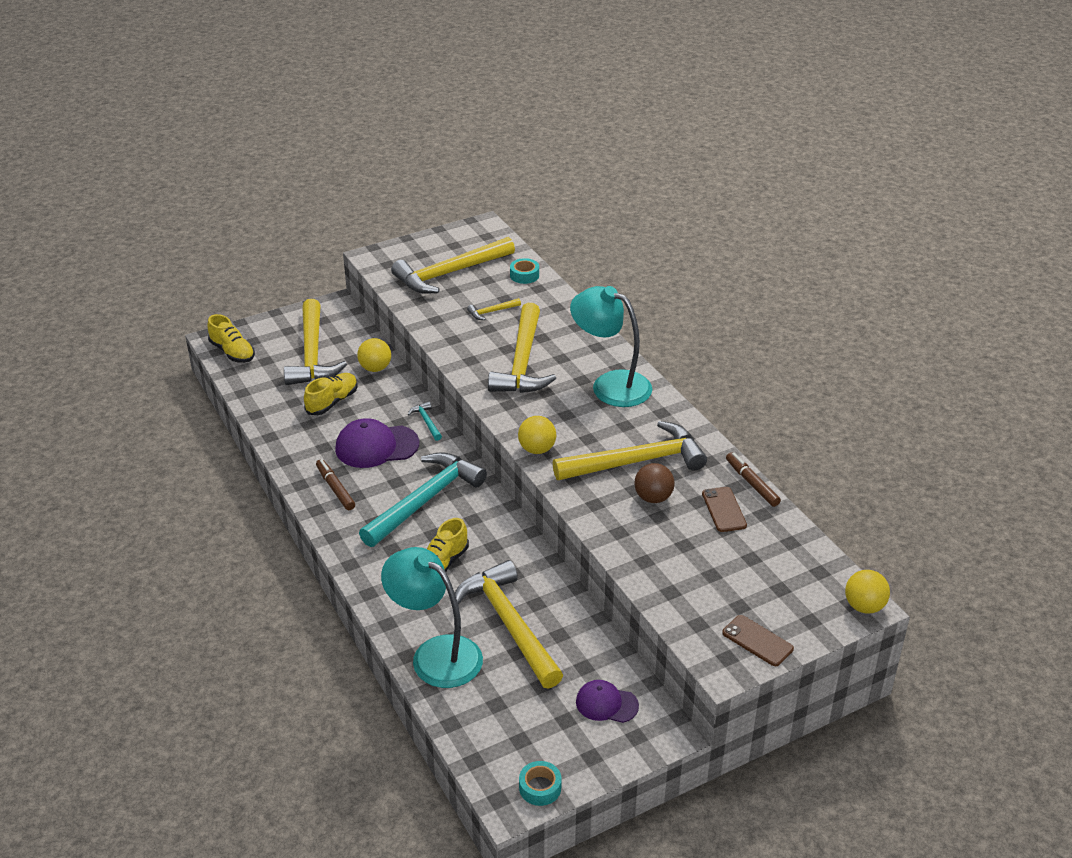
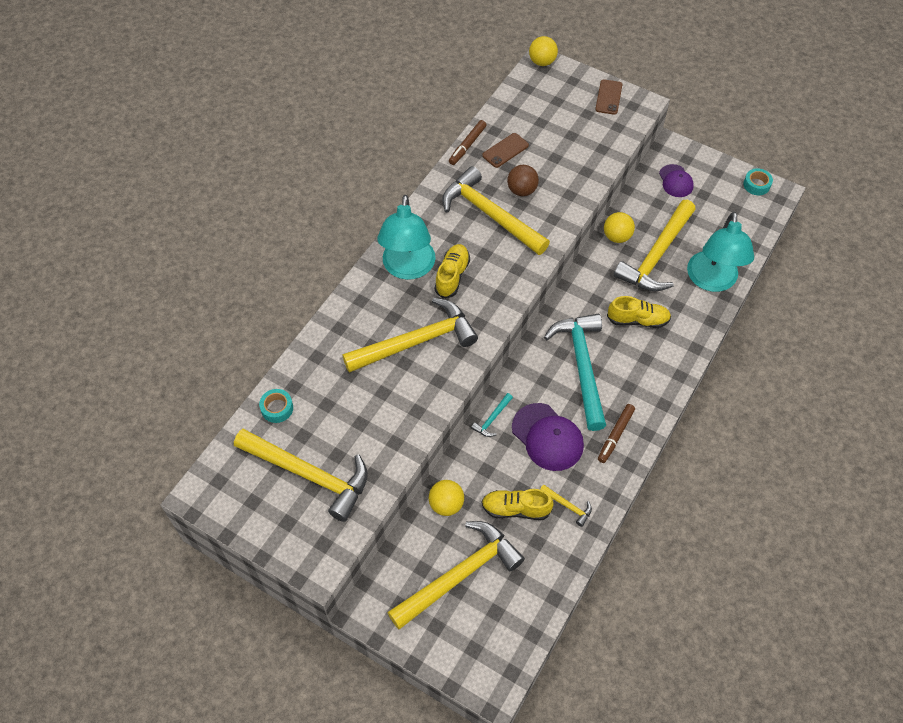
camera: 120 degrees left, 20 degrees up
(232, 352) = (503, 655): yellow shoe -> yellow shoe (452, 276)
(425, 500) = (582, 366): turquoise hammer -> turquoise hammer turned 75 degrees clockwise
(491, 312) = (355, 403): yellow hammer -> yellow hammer (568, 506)
(537, 449) = (520, 278): yellow ball -> yellow ball (617, 237)

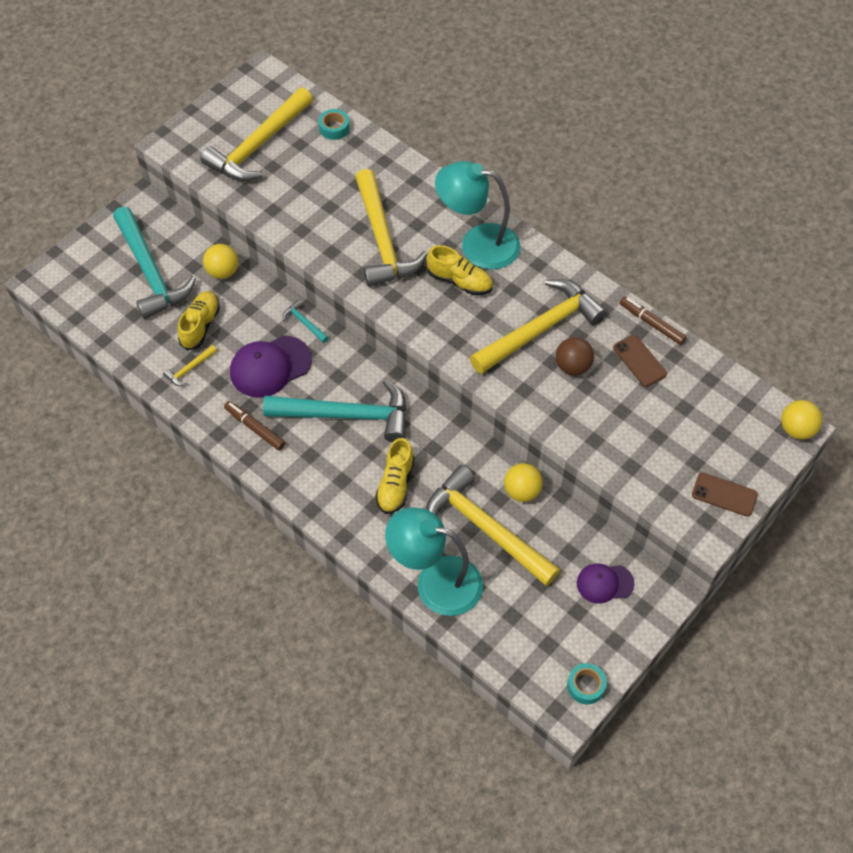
camera: 100 degrees right, 0 degrees up
(460, 575) = (150, 272): yellow hammer -> turquoise hammer

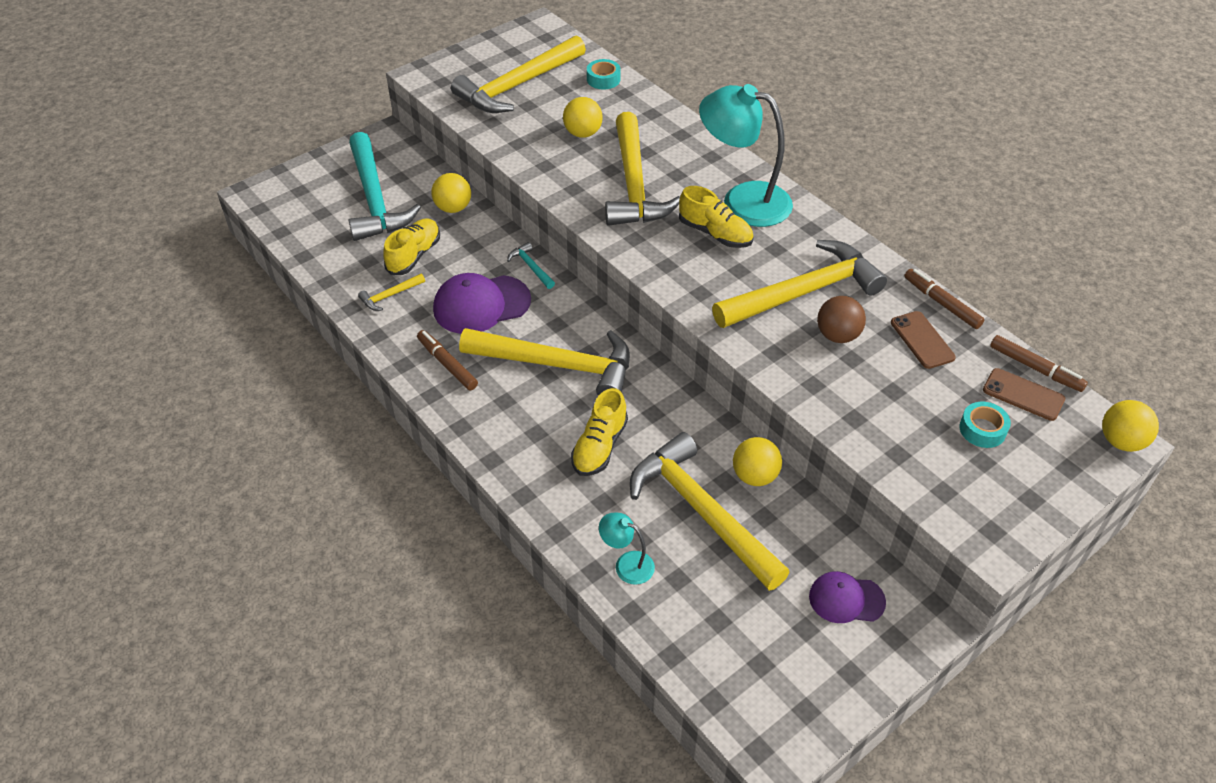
camera: 10 degrees right, 10 degrees down
(327, 191) = (583, 133): none -> yellow ball
(347, 415) = (558, 365): turquoise hammer -> yellow hammer
(435, 581) = (627, 564): turquoise lamp -> turquoise lamp, size x0.47
(586, 686) = (803, 725): turquoise tape -> turquoise tape (982, 429)
(724, 495) = (1019, 504): brown phone -> brown phone (1023, 395)
(729, 374) = (1035, 368): none -> brown marker

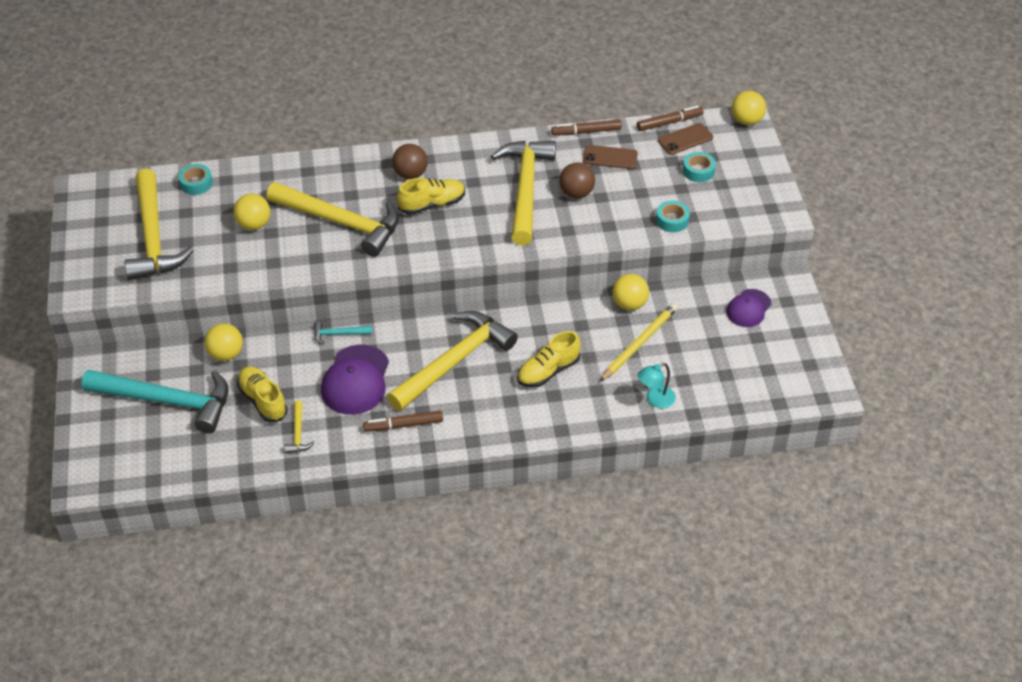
camera: 60 degrees left, 0 degrees up
(599, 447) = (548, 371): yellow shoe -> yellow shoe turned 90 degrees clockwise
(702, 511) = (639, 343): yellow hammer -> yellow pencil
(743, 201) = (410, 174): turquoise lamp -> brown ball
(875, 439) = (672, 220): none -> turquoise tape

